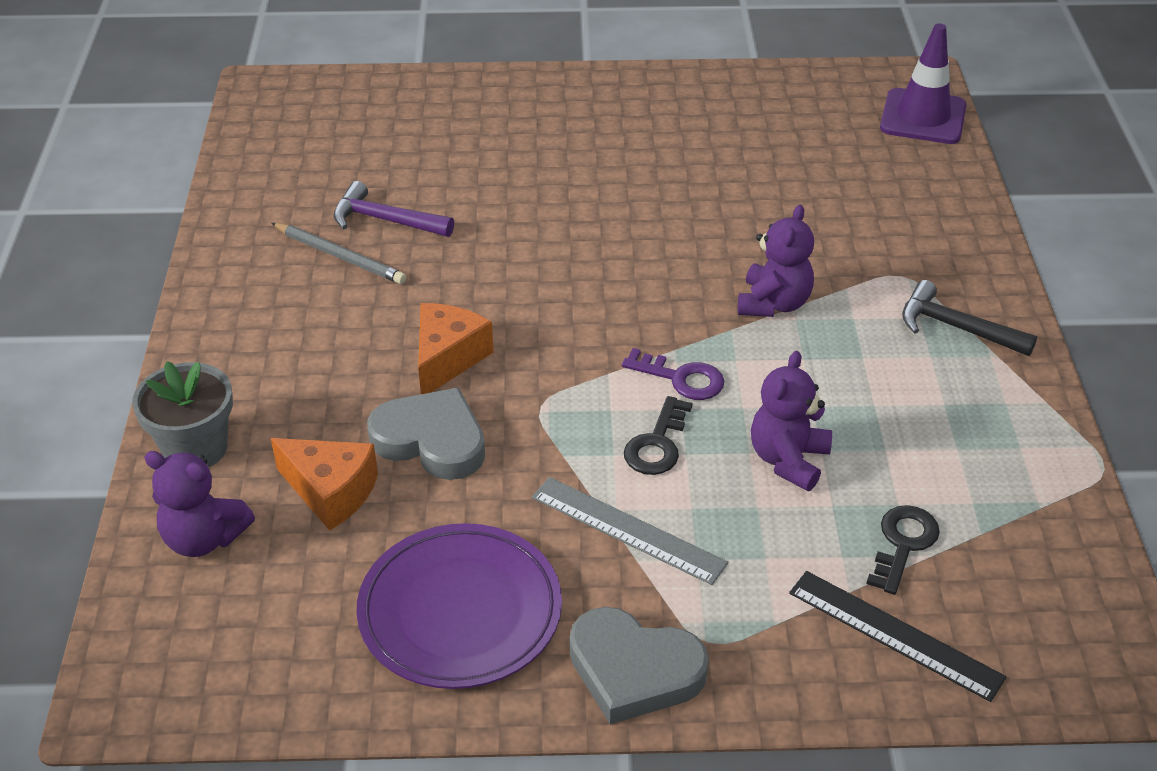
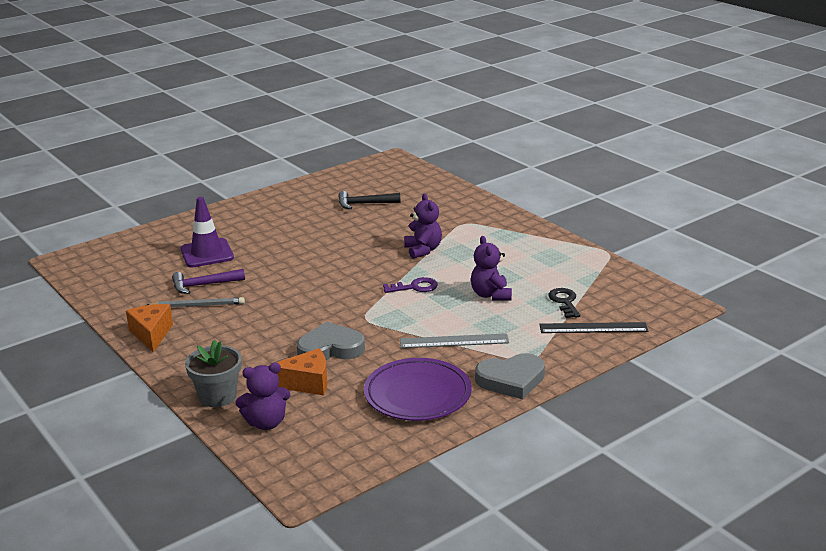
camera: 35 degrees left, 15 degrees down
(447, 359) = (301, 320): orange cheese -> orange cheese (151, 334)
(657, 444) = (432, 311): black key -> none
(923, 117) = (409, 171): purple traffic cone -> purple traffic cone (207, 253)
(956, 327) = (505, 231): black hammer -> black hammer (364, 204)

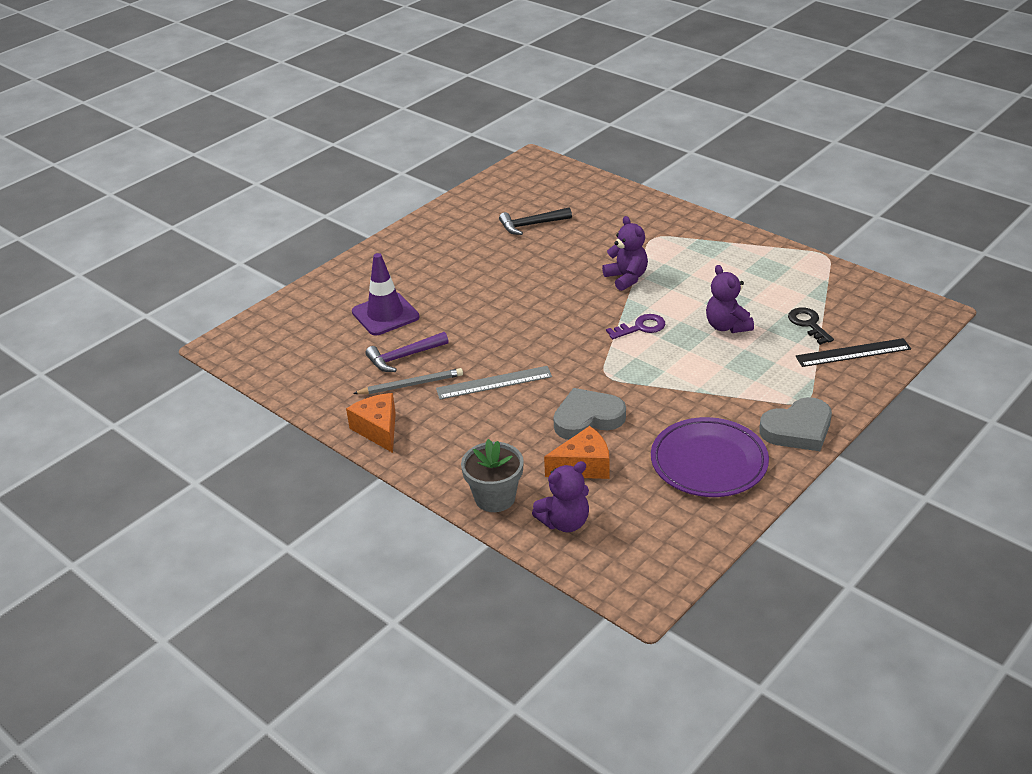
camera: 10 degrees left, 10 degrees up
(454, 341) = (715, 390): grey ruler -> grey ruler (494, 383)

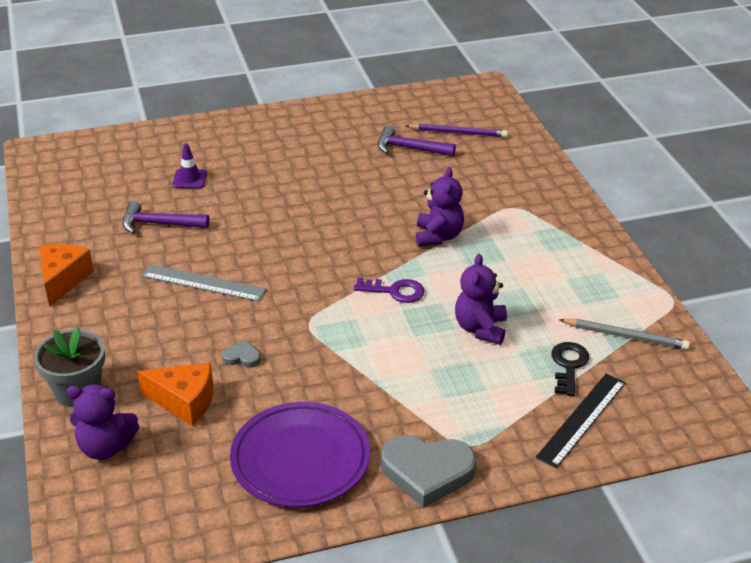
camera: 30 degrees right, 0 degrees up
(385, 314) = (190, 179): purple traffic cone -> purple traffic cone, size x0.55
(411, 384) = (135, 252): grey pencil -> grey pencil (625, 336)
(531, 225) = (410, 148): black hammer -> purple hammer
(554, 200) = (458, 133): none -> purple pencil
(587, 419) = (242, 357): grey heart -> grey heart, size x0.45
(853, 353) = (581, 419): black ruler -> black ruler turned 75 degrees counterclockwise

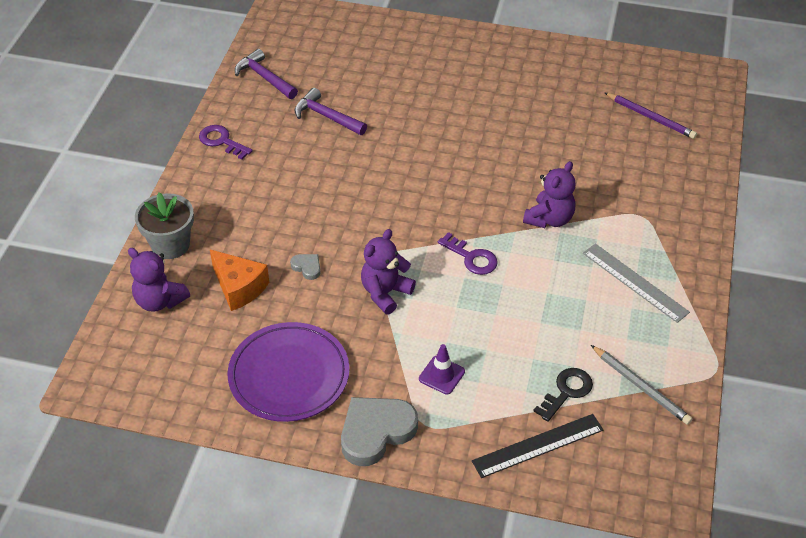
camera: 30 degrees right, 10 degrees up
(63, 280) = (221, 141): orange cheese -> purple key
(190, 179) = (380, 81): purple traffic cone -> purple traffic cone (441, 375)
(203, 283) = (324, 186): grey ruler -> grey ruler (635, 282)
(410, 148) = (592, 118): purple hammer -> purple hammer (265, 77)
(427, 472) = (376, 432): grey heart -> grey heart turned 105 degrees clockwise
(480, 329) = (517, 324): purple teddy bear -> purple teddy bear (385, 293)

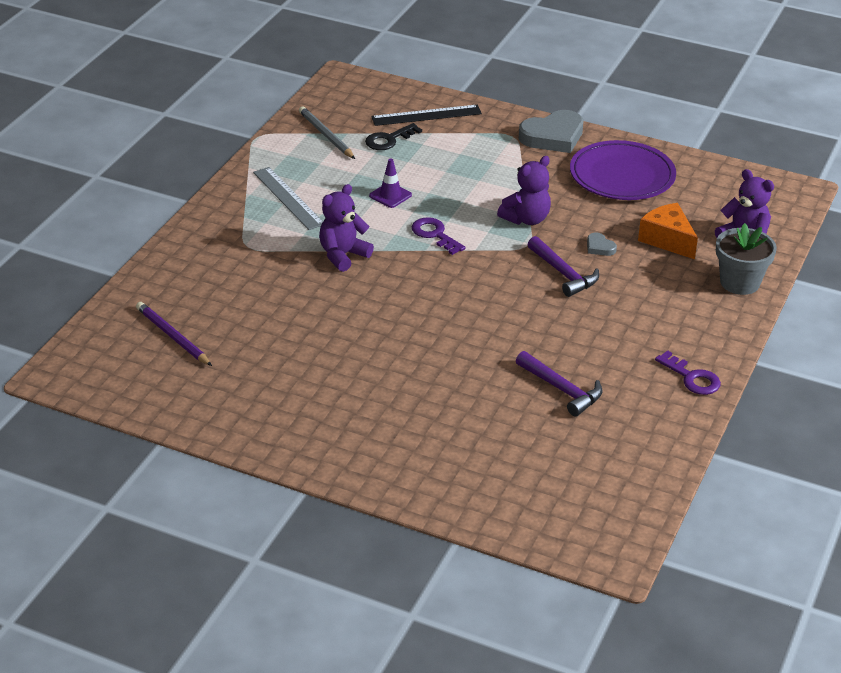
camera: 170 degrees left, 10 degrees down
(265, 77) = (638, 451): purple hammer -> purple hammer (563, 273)
(441, 375) = (490, 161): purple traffic cone -> purple traffic cone (390, 195)

